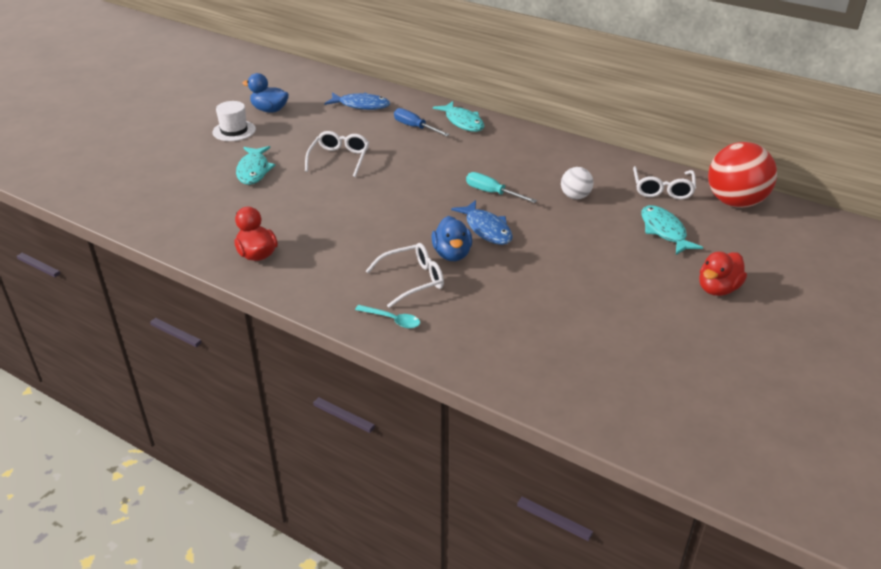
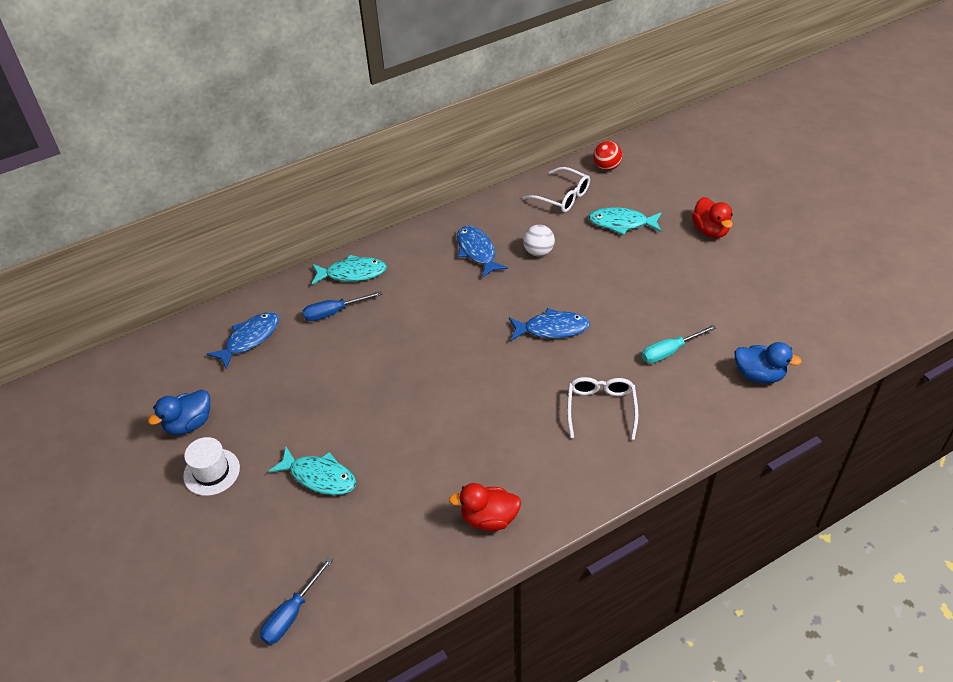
camera: 60 degrees left, 10 degrees up
(132, 197) = (292, 614): none -> blue screwdriver
(339, 159) = (351, 394): white glasses -> none
(392, 320) = (651, 443): turquoise spoon -> none
(452, 254) = (577, 367): blue duck -> blue duck (759, 375)
(492, 193) = (496, 302): turquoise screwdriver -> turquoise screwdriver (670, 351)
(543, 167) = (477, 251): none -> blue fish
(735, 202) = (606, 167): red ball -> red ball, size x0.51

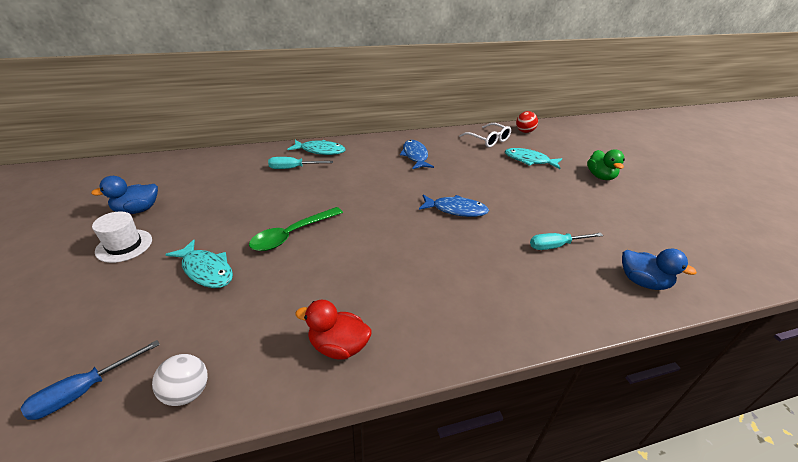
camera: 10 degrees right, 10 degrees down
(250, 339) = (224, 171): blue fish -> none
(334, 312) = (293, 168): blue screwdriver -> turquoise screwdriver
(384, 410) = (292, 235): none -> green spoon
(538, 252) = (461, 164): white ball -> white ball (187, 392)
(601, 408) = (482, 275): white glasses -> none
(710, 230) = (600, 176): red duck -> green duck

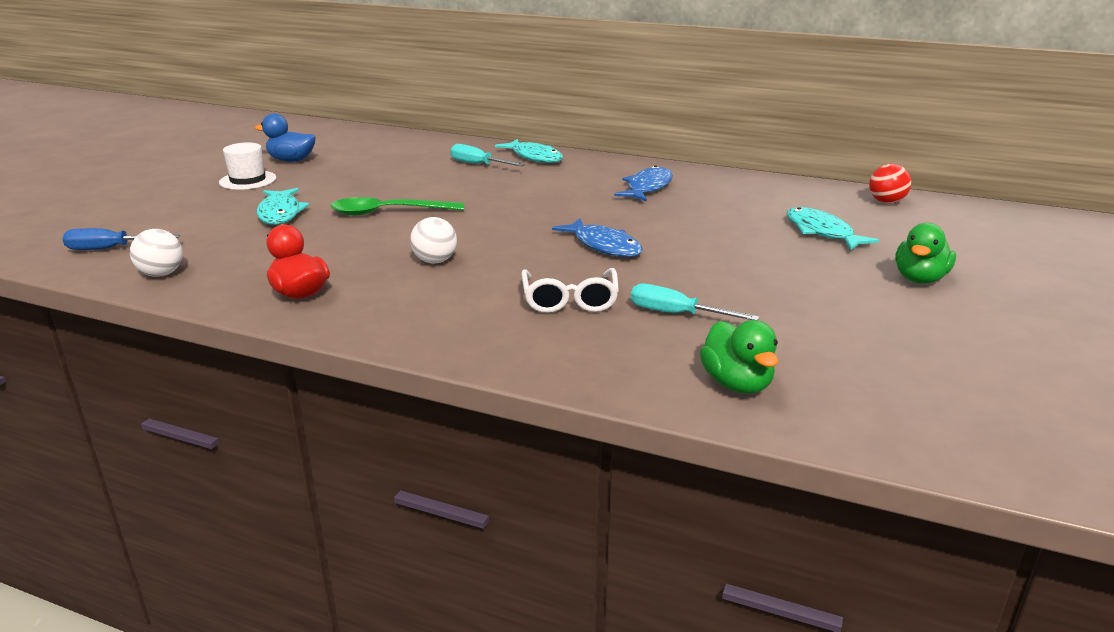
camera: 40 degrees right, 10 degrees down
(385, 266) = (435, 261): none -> white ball
(488, 140) = (797, 197): white glasses -> white glasses (570, 300)
(642, 282) = (736, 384): blue duck -> green duck

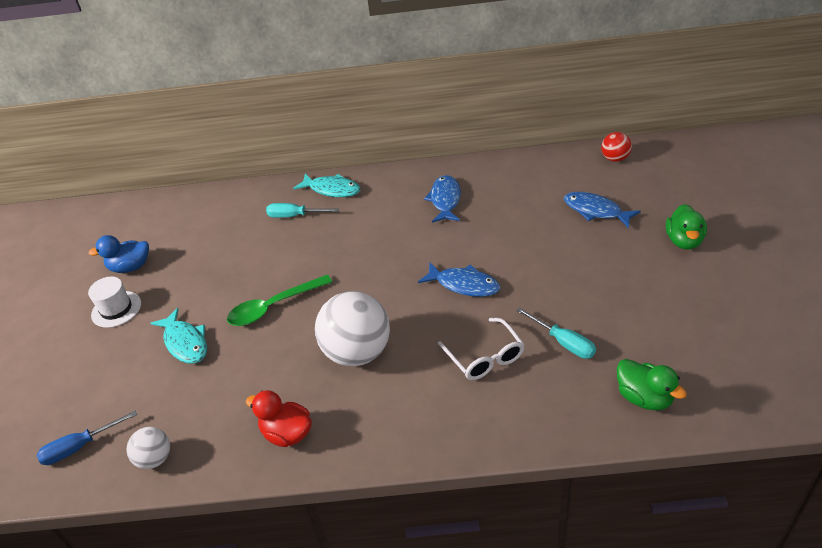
camera: 20 degrees left, 15 degrees up
(435, 261) = (357, 352): white ball -> white ball, size x1.97
(676, 314) = (563, 342): turquoise screwdriver -> turquoise screwdriver turned 135 degrees counterclockwise
(822, 232) = (595, 211): turquoise fish -> blue fish

